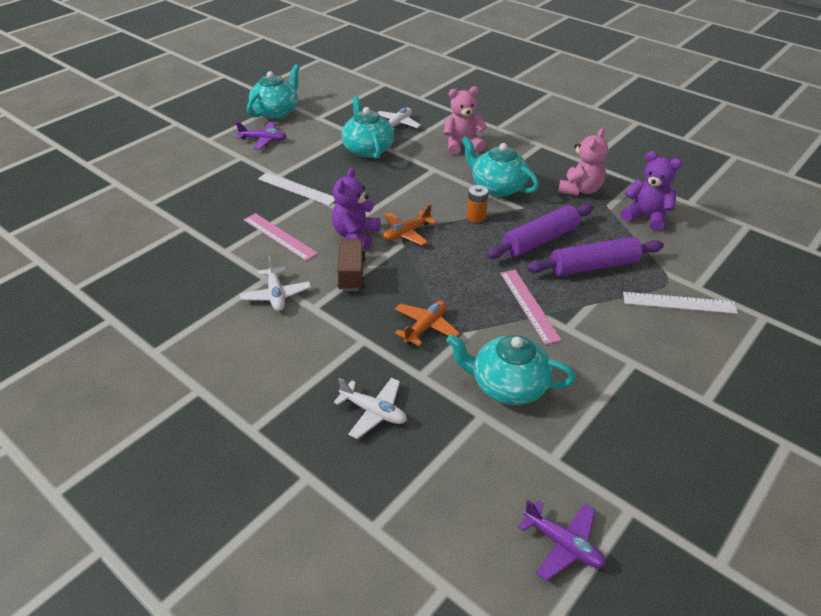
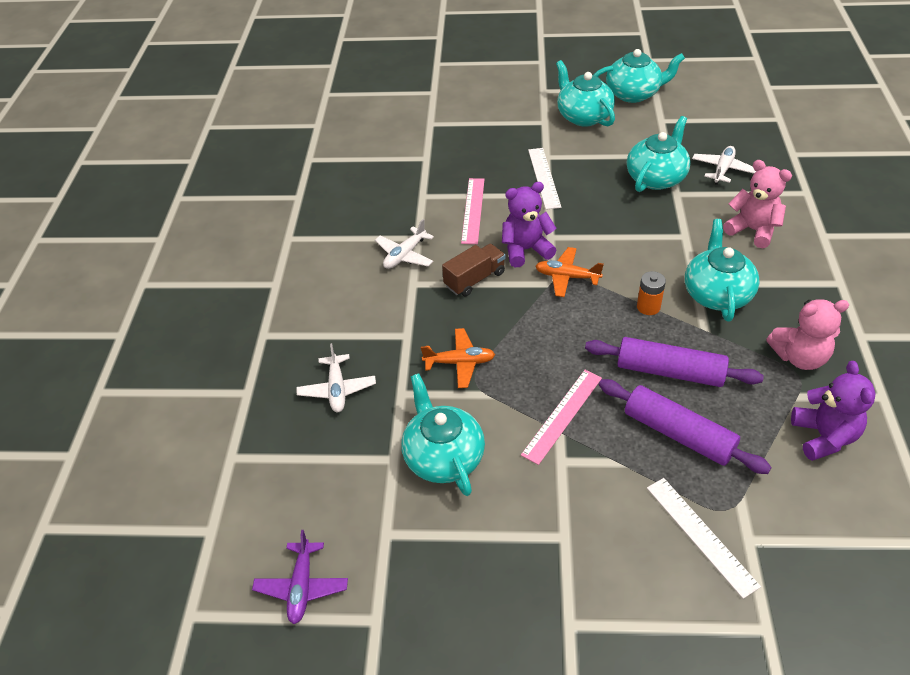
camera: 55 degrees right, 5 degrees up
(263, 140) = (583, 116): purple plane -> turquoise teapot
(397, 124) = (722, 170): white plane -> white plane turned 60 degrees counterclockwise

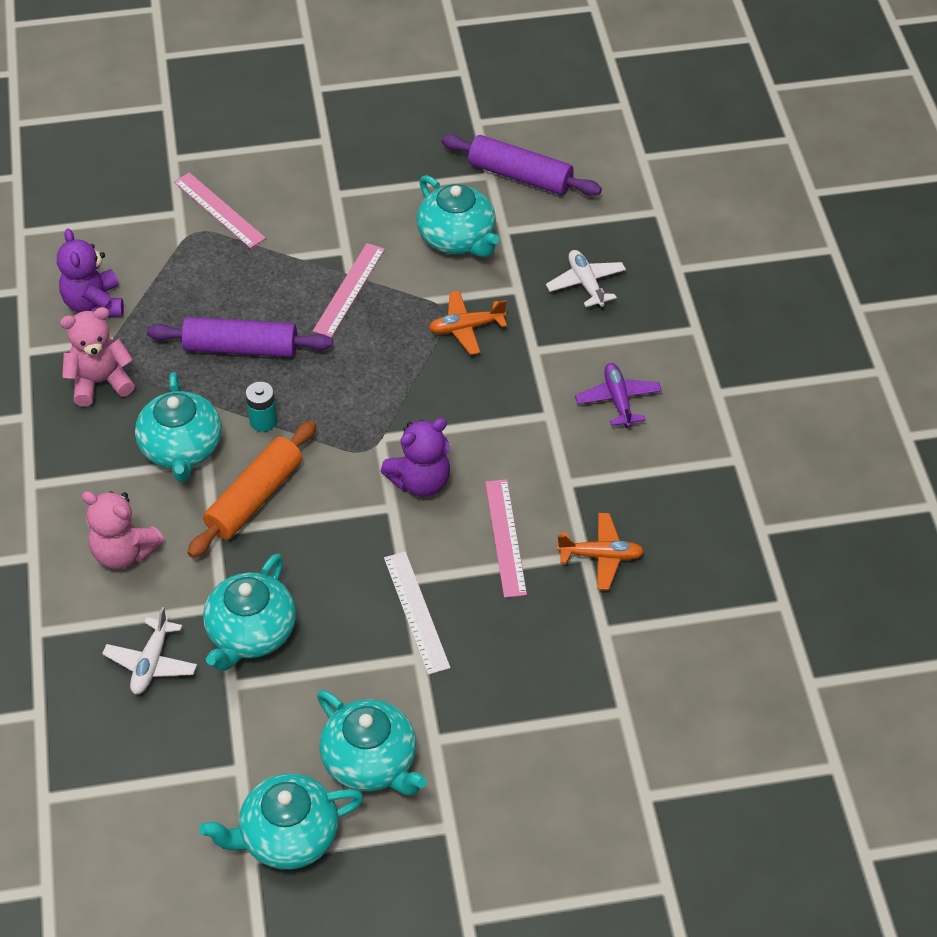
camera: 165 degrees right, 5 degrees up
(302, 587) = (544, 132): purple plane -> purple plane (618, 400)
(405, 255) = (574, 453): white plane -> none
(474, 279) = (475, 430): brown truck -> none
(567, 277) = (363, 448): orange plane -> orange plane (601, 556)
(648, 307) = (263, 421): orange battery -> turquoise battery
(654, 253) = (255, 498): none -> orange rolling pin
(678, 434) = (234, 288): purple rolling pin -> purple rolling pin (520, 176)
(700, 535) = (219, 210): white ruler -> pink ruler

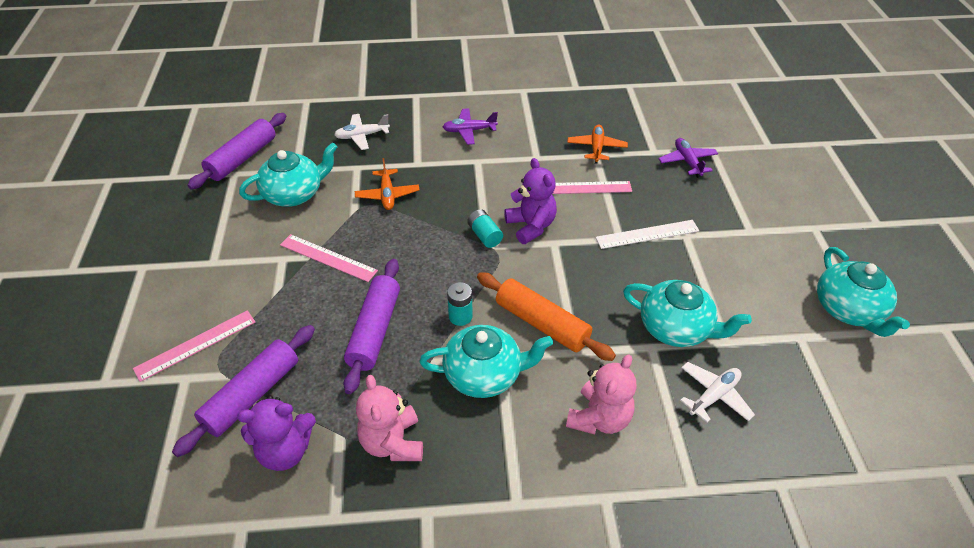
camera: 85 degrees left, 5 degrees down
(151, 663) = (714, 396): white plane -> white plane turned 60 degrees counterclockwise
(157, 267) = (252, 395): none -> purple rolling pin
(371, 762) = (776, 263): turquoise teapot -> none
(399, 434) = (484, 235): none -> turquoise battery
(585, 674) = (687, 162): none -> purple plane

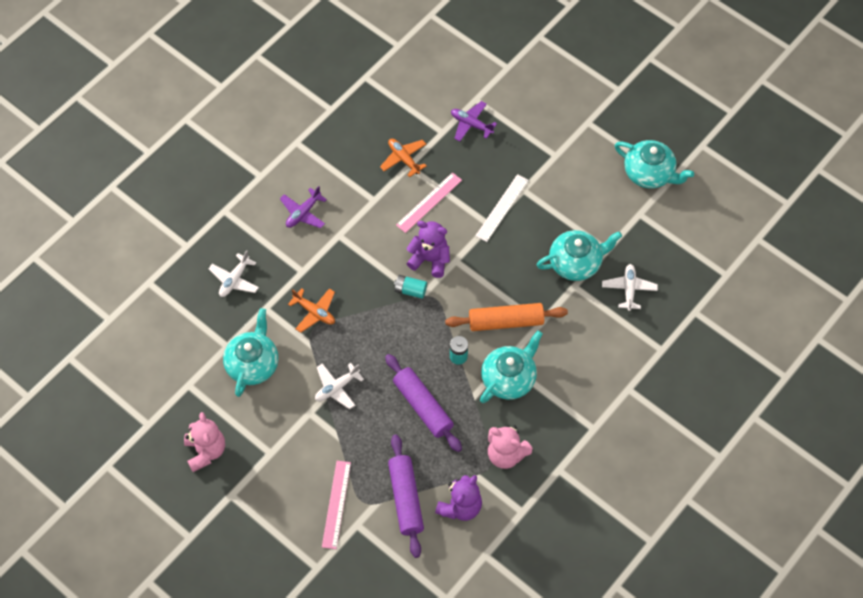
camera: 45 degrees left, 15 degrees up
(242, 158) = (176, 369): purple rolling pin -> none
(328, 258) = (337, 388): pink ruler -> white plane
(599, 418) = (588, 351): pink teddy bear -> pink teddy bear (206, 451)

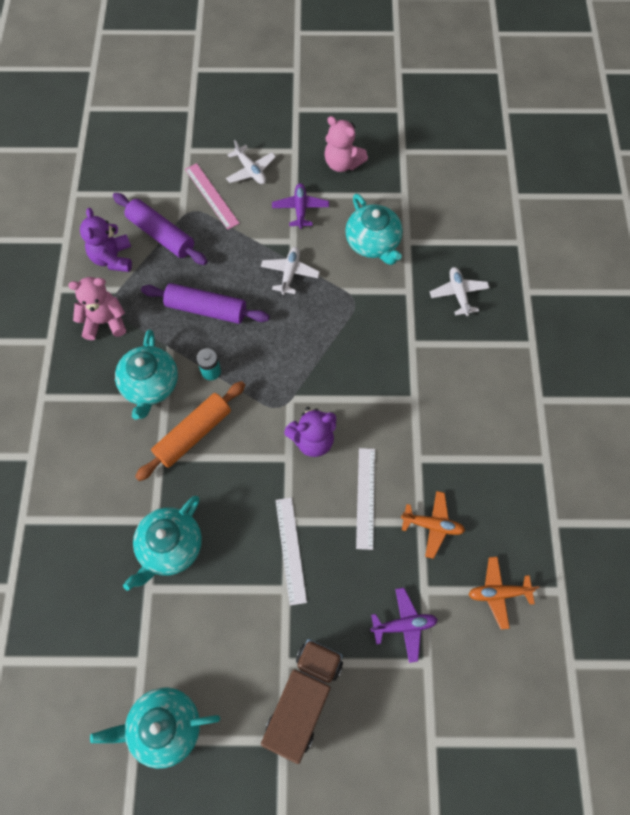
camera: 140 degrees right, 5 degrees up
(303, 213) = (466, 394): purple plane -> purple plane (300, 209)
(314, 312) = (367, 317): orange plane -> orange plane (498, 593)
(410, 290) = (304, 397): turquoise battery -> none
(429, 202) = (365, 497): pink ruler -> white ruler
(560, 132) = (304, 699): none -> brown truck
(629, 289) = (96, 560): white plane -> white plane (250, 170)

